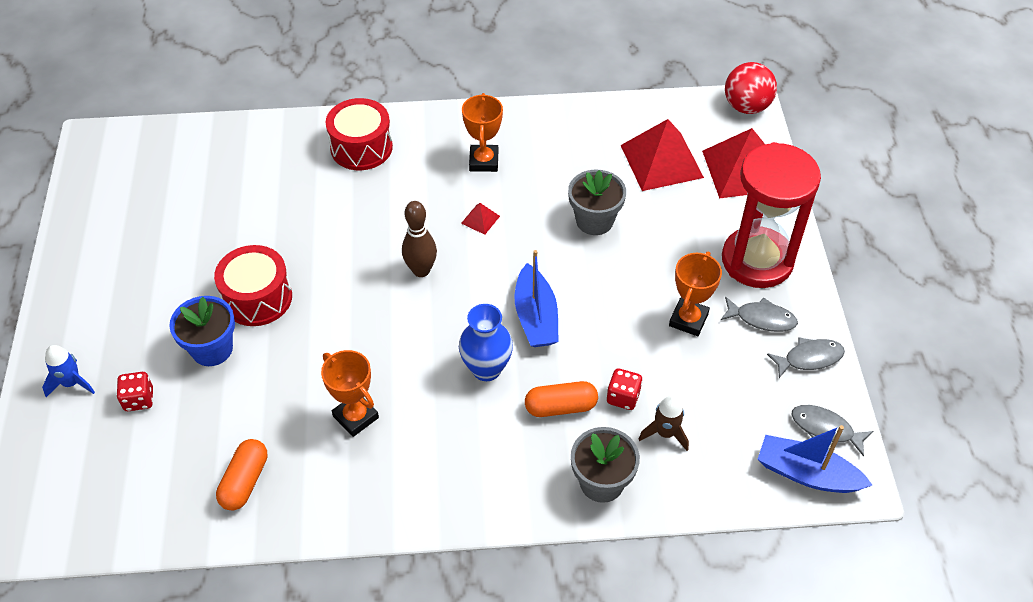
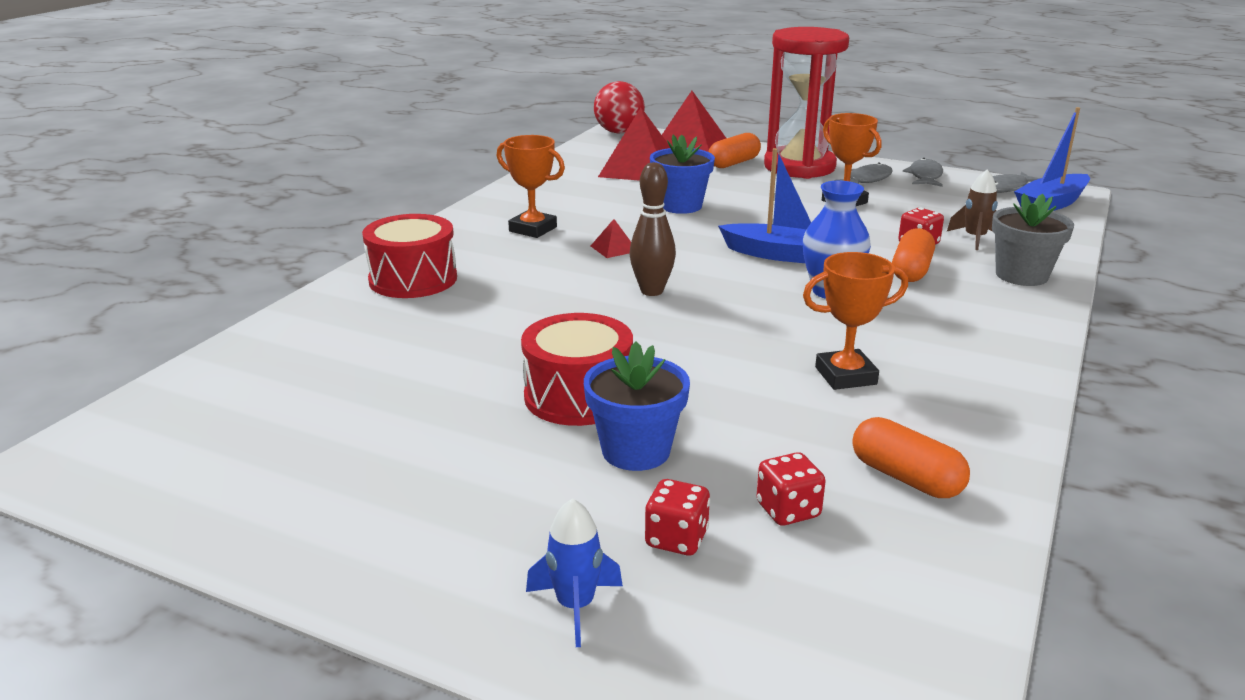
camera: 60 degrees left, 25 degrees down
(186, 437) = (788, 510): none -> red dice
(594, 221) = (680, 206): grey flower pot -> blue flower pot
(728, 213) = (733, 163): none -> orange capsule

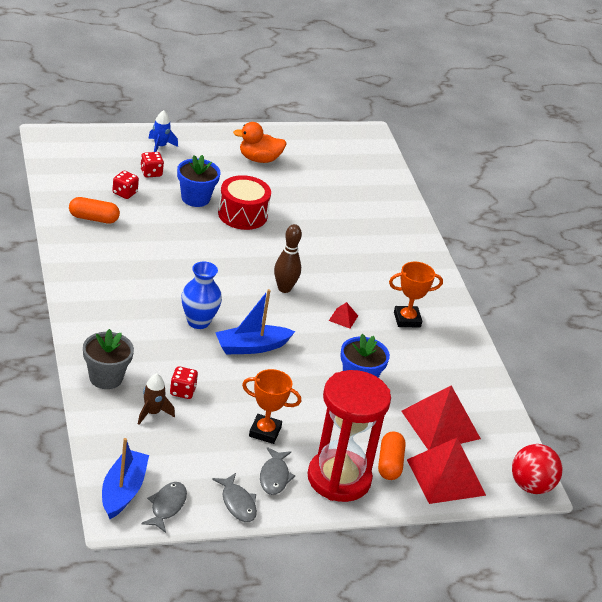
camera: 135 degrees right, 10 degrees up
(380, 488) = (259, 159): none -> orange duck
(413, 279) = (401, 255): red drum -> none
(845, 376) = (148, 262): orange trophy -> none
(911, 271) = (169, 358): orange capsule -> none

